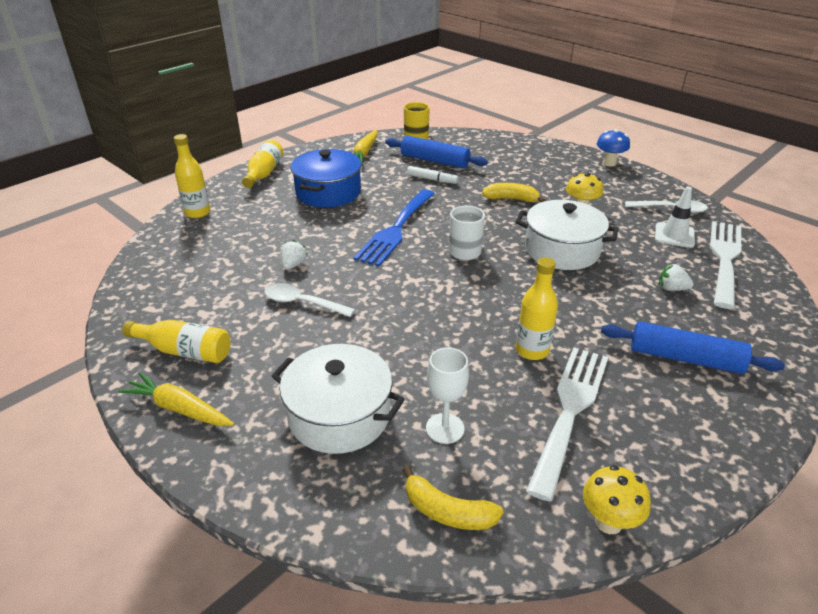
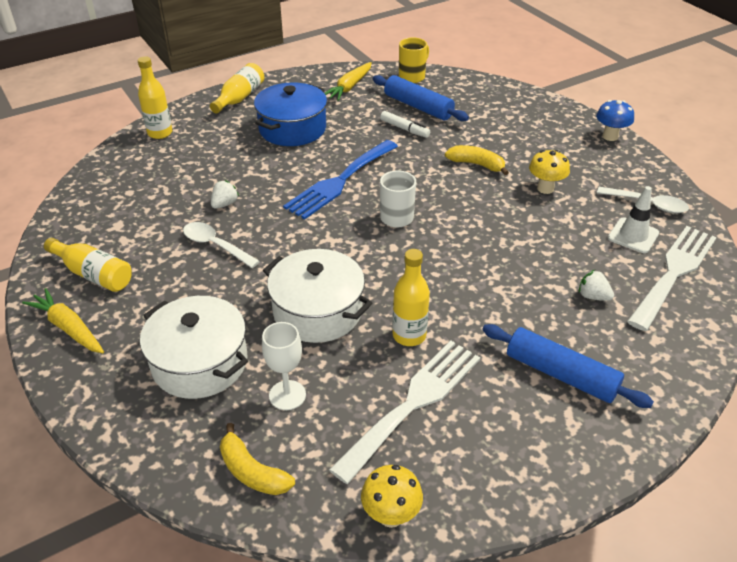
camera: 15 degrees right, 5 degrees up
(562, 250) = (499, 232): white pot -> white pot (318, 311)

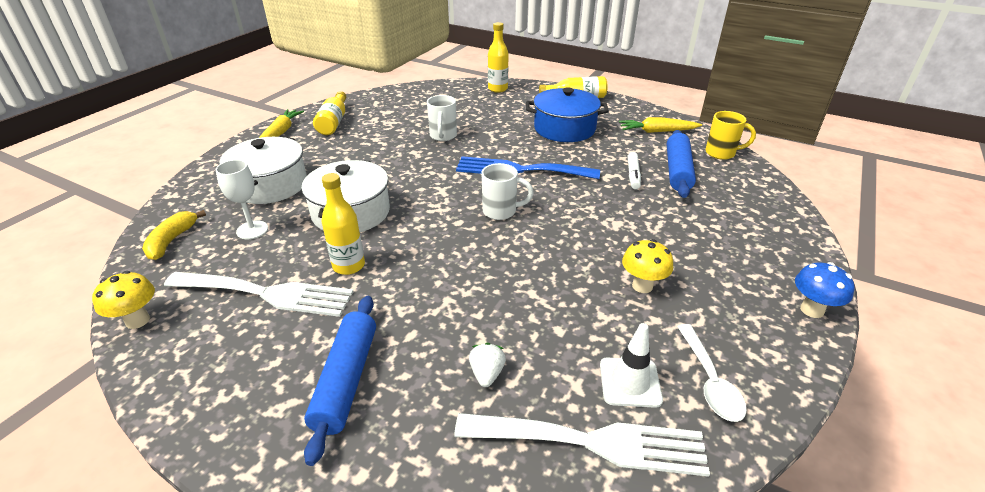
camera: 60 degrees right, 5 degrees down
(215, 245) = (394, 149): white spoon -> none
(224, 204) = (443, 136): white strawberry -> white mug
(476, 164) = (629, 230): yellow banana -> none

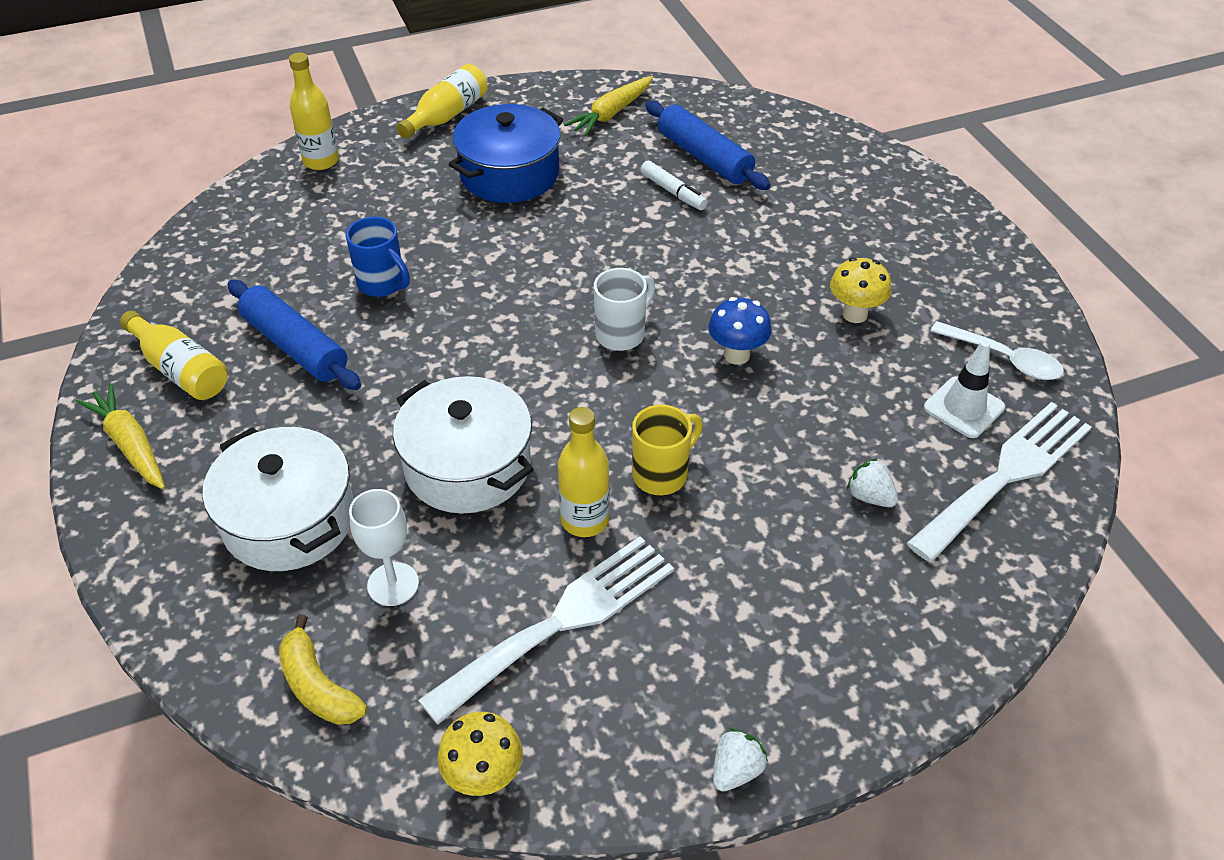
camera: 50 degrees left, 10 degrees up
(193, 424) = (736, 770): none -> white strawberry
(346, 380) = (783, 610): blue rolling pin -> blue rolling pin (295, 346)
(443, 136) = (382, 284): white mug -> blue mug
(519, 170) = (554, 267): blue fork -> none
(721, 153) = (710, 105): yellow mug -> yellow mug (662, 474)
(812, 310) = (983, 238): blue mushroom -> blue mushroom (736, 355)

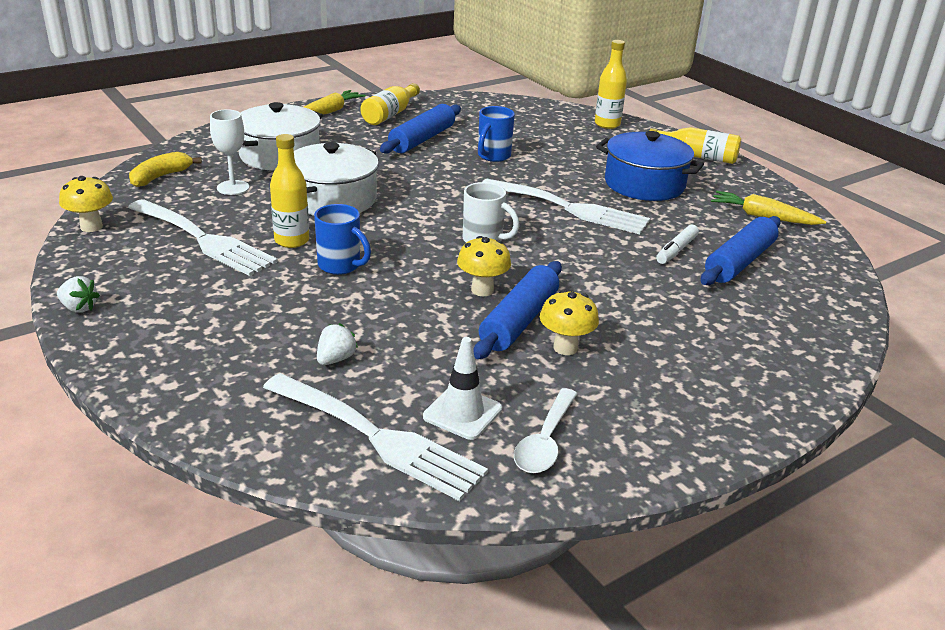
camera: 75 degrees right, 15 degrees down
(556, 246) = (570, 208): none -> white fork
(662, 474) = (340, 266): yellow mug -> blue mug
(736, 355) = (482, 290): blue mushroom -> yellow mushroom
(803, 337) = (519, 321): none -> blue rolling pin

